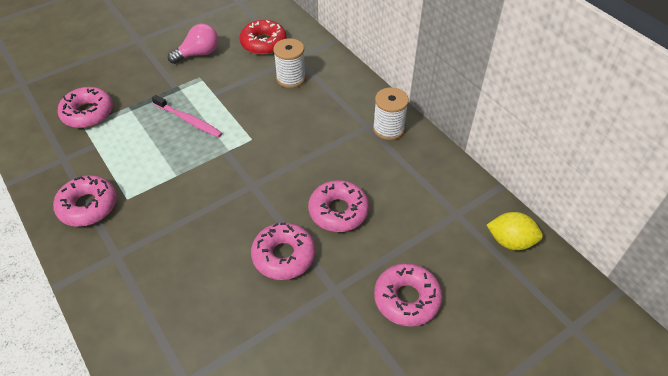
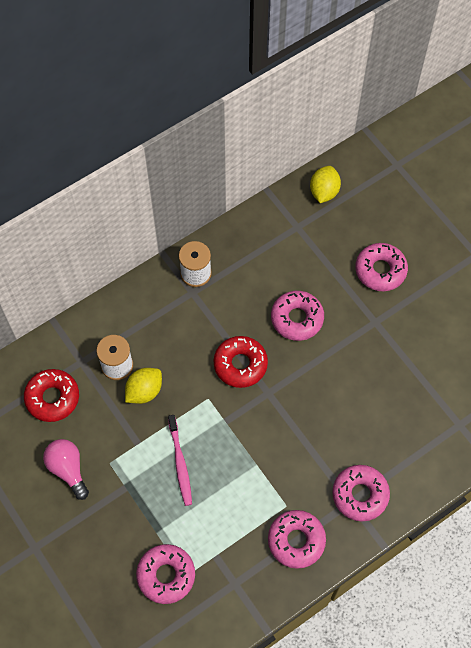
camera: 90 degrees left, 15 degrees up
(189, 120) = (180, 463): pink toothbrush -> pink toothbrush turned 135 degrees clockwise
(264, 96) = (144, 391): none -> yellow lemon
(283, 256) = (345, 361): pink donut -> pink donut (360, 495)
(286, 163) = (240, 364): none -> red donut

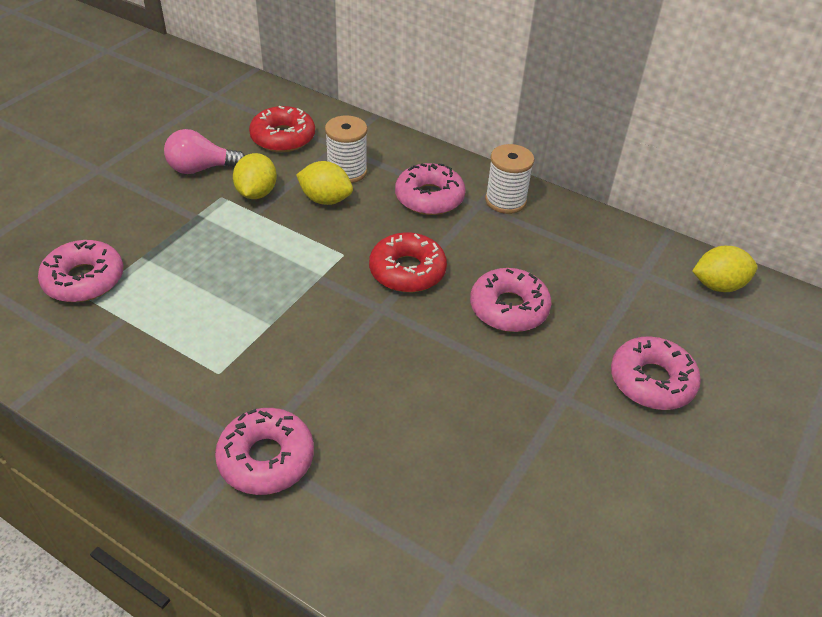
camera: 65 degrees right, 20 degrees down
(68, 469) = (201, 169): pink light bulb -> pink light bulb turned 135 degrees counterclockwise
(116, 436) = (256, 193): none -> yellow lemon
(180, 463) = (242, 253): pink toothbrush -> none
(296, 540) = (166, 399): pink donut -> pink donut (429, 197)

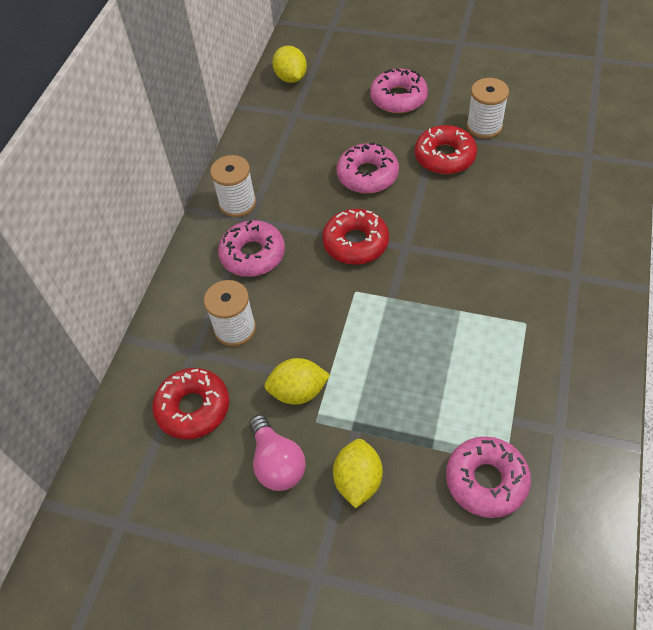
camera: 100 degrees left, 10 degrees up
(266, 458) = (576, 264): pink donut -> none
(325, 199) = (286, 330): yellow lemon -> yellow lemon (358, 481)
(515, 392) = (444, 156): none -> red donut
(562, 459) = (484, 126): none -> white spool

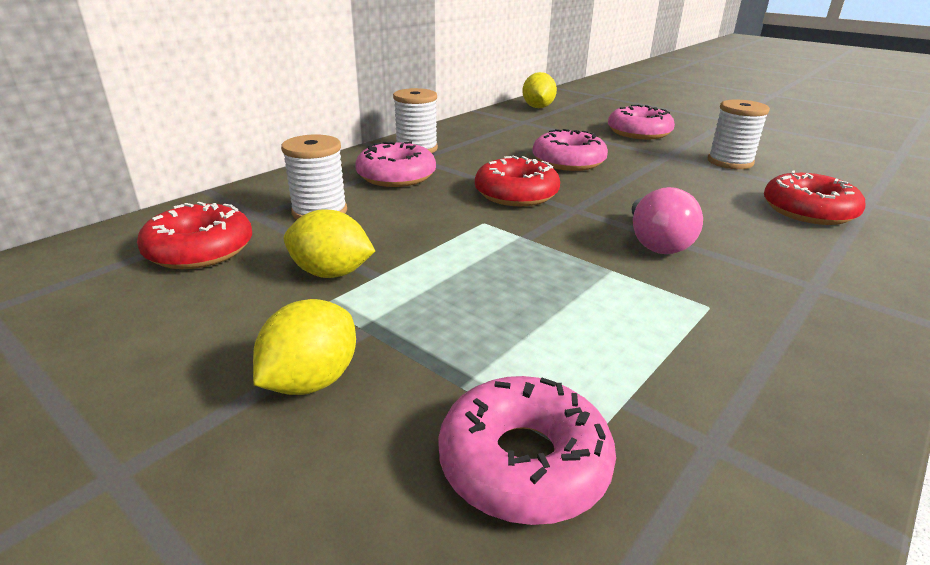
camera: 20 degrees right, 25 degrees down
(277, 463) = (228, 323): pink light bulb -> pink light bulb (656, 243)
(444, 156) = (668, 168): red donut -> red donut (808, 211)

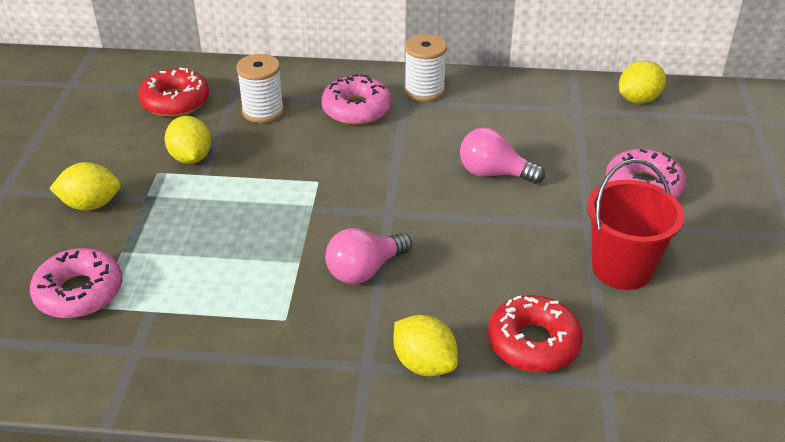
camera: 55 degrees right, 10 degrees up
(516, 194) = (386, 175): red donut -> none
(568, 161) = (494, 173): pink donut -> pink light bulb
(730, 162) = (622, 268): white spool -> red bucket
(822, 258) = (424, 364): none -> yellow lemon

